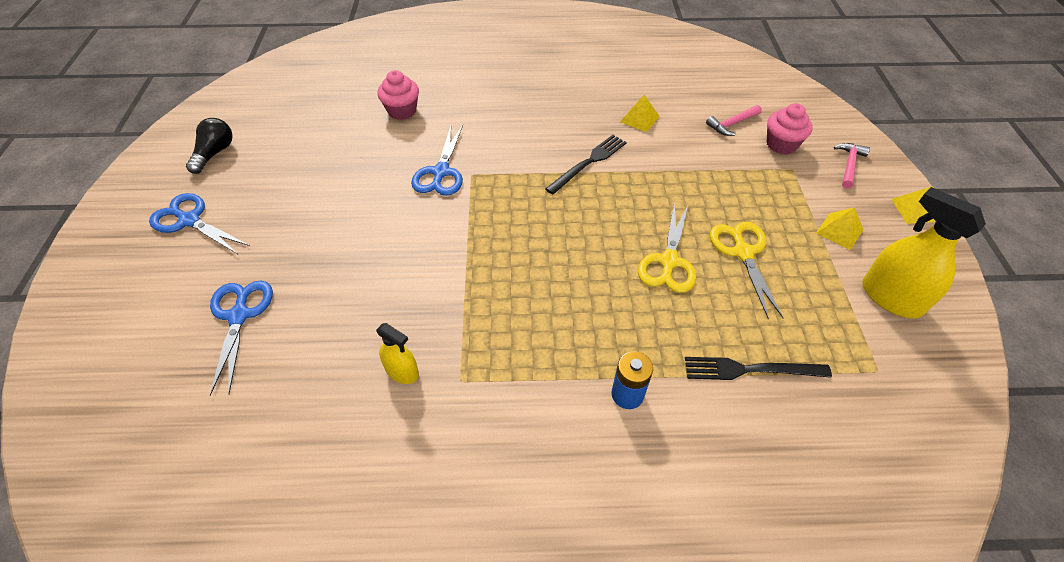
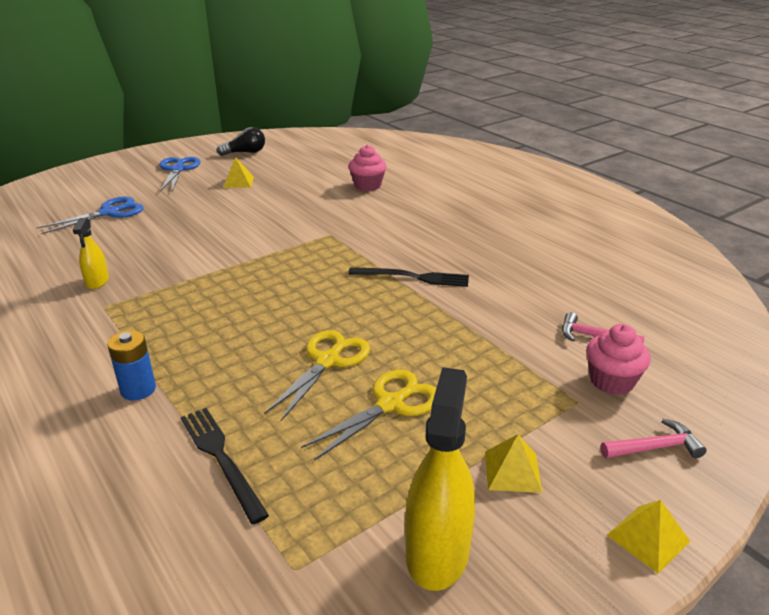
camera: 55 degrees right, 20 degrees down
(441, 172) = (317, 223): blue scissors -> none
(639, 119) = (515, 282): yellow pyramid -> yellow pyramid (238, 182)
(669, 261) = (327, 361): yellow scissors -> yellow scissors turned 135 degrees clockwise

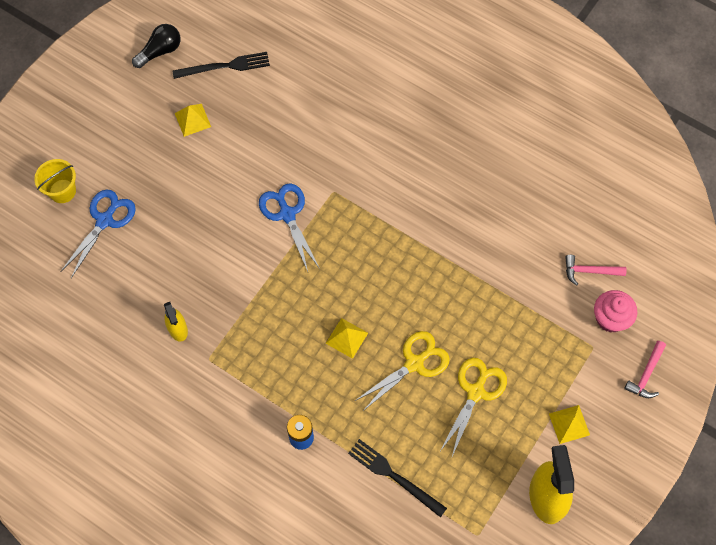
camera: 20 degrees left, 35 degrees up
(94, 194) = (62, 191): none -> yellow bucket
(178, 169) = (112, 113): blue scissors -> blue scissors (287, 214)
(327, 361) = (414, 363): yellow scissors -> yellow scissors turned 45 degrees clockwise
(367, 186) = (326, 87): pink cupcake -> none
(413, 277) = (432, 236): black fork -> black fork (225, 66)
(648, 538) = (652, 447): yellow pyramid -> yellow pyramid (347, 338)
(654, 447) = (646, 374): pink hammer -> pink hammer turned 150 degrees clockwise

